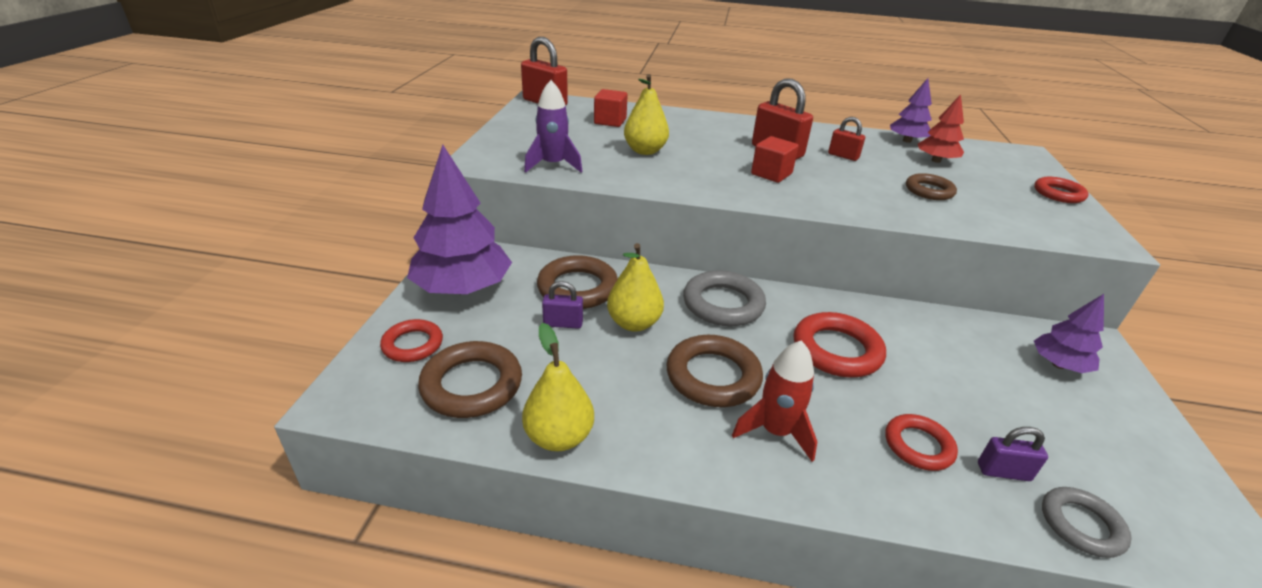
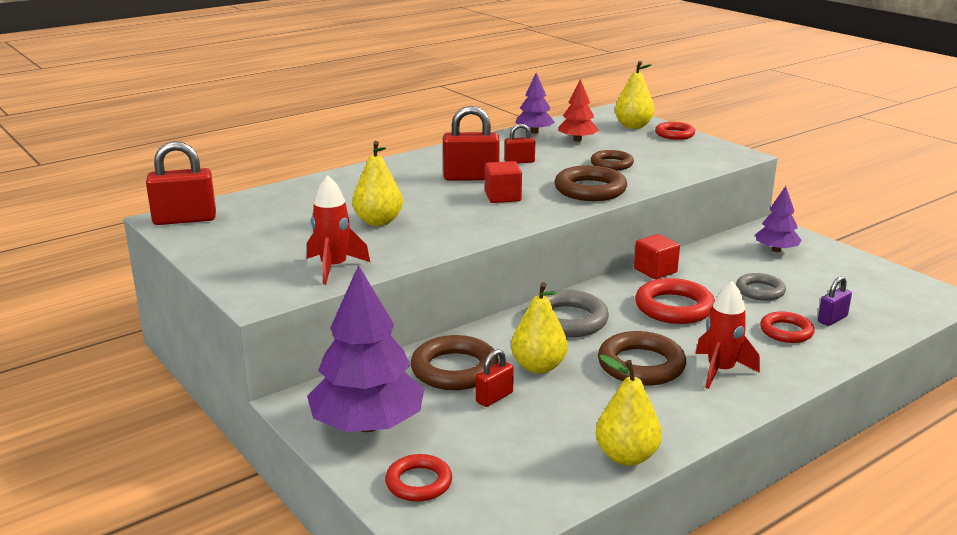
camera: 45 degrees left, 10 degrees down
(472, 385) = (516, 472): brown ring -> brown ring (590, 190)
(553, 165) = (334, 267): purple rocket -> red rocket
(563, 323) = (494, 397): purple padlock -> red padlock
(610, 121) = (290, 210): red cube -> red cube (655, 270)
(1023, 171) = (633, 126): none -> yellow pear
(1081, 525) = (887, 322): grey ring -> grey ring (760, 291)

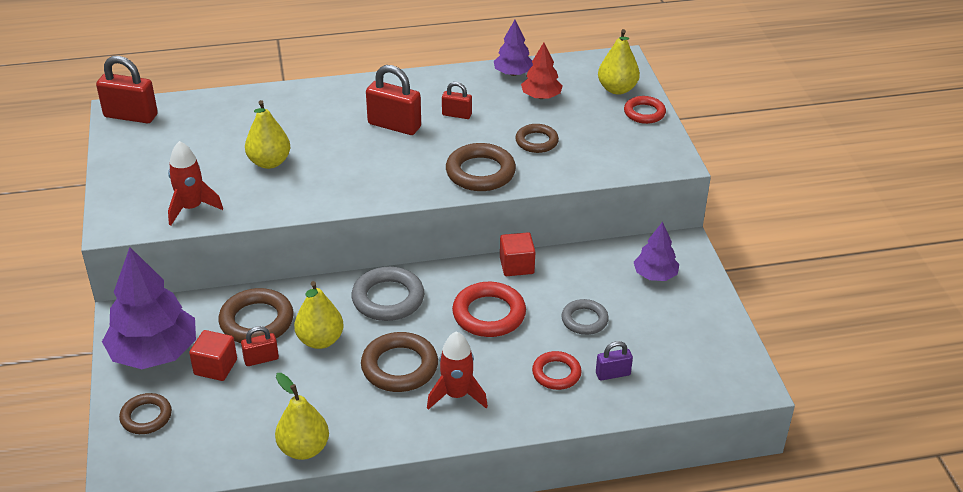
camera: 25 degrees right, 15 degrees up
(418, 483) = (146, 417): red ring -> brown ring
(503, 197) = (396, 160): red cube -> red cube (215, 367)

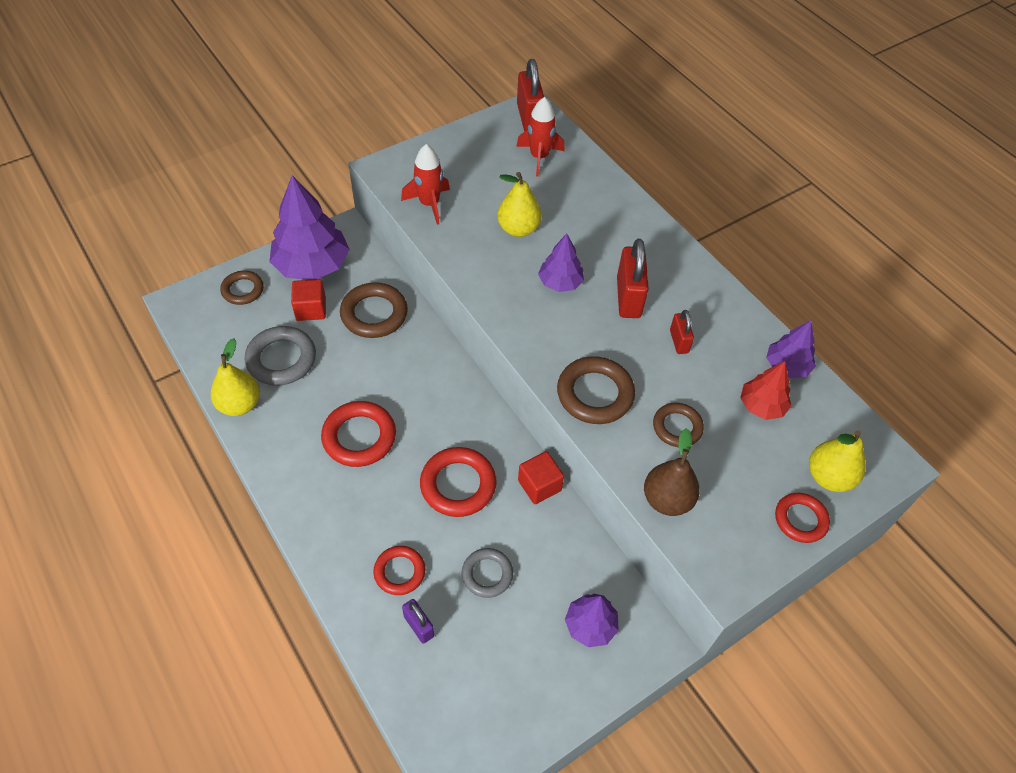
camera: 65 degrees right, 15 degrees up
(261, 359) = (331, 335): red padlock -> none
(320, 340) = (369, 366): yellow pear -> none
(351, 156) = (560, 282): none -> purple tree
(388, 299) = (443, 396): grey ring -> grey ring (281, 359)
(399, 367) = (359, 437): brown ring -> red ring
(456, 395) = (340, 495): red rocket -> red rocket (539, 157)
(597, 167) = (667, 499): none -> brown pear

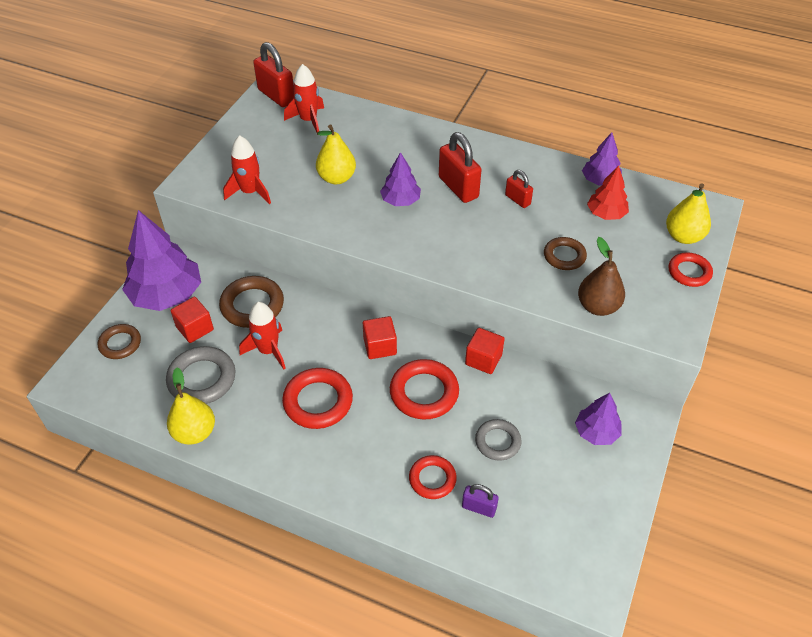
camera: 30 degrees left, 5 degrees down
(355, 364) = (268, 351): none -> red rocket
(454, 416) = (380, 346): none -> red cube
(595, 394) = (491, 263): brown ring -> none

